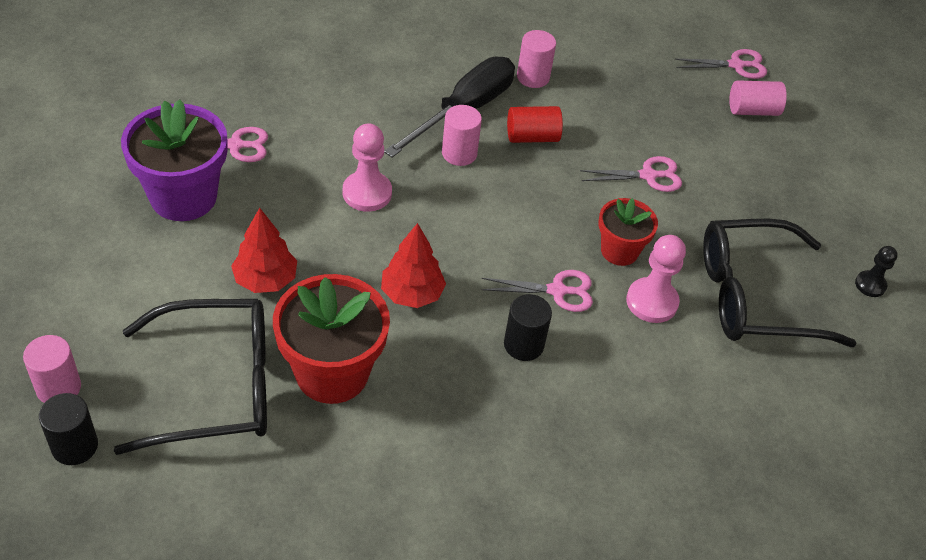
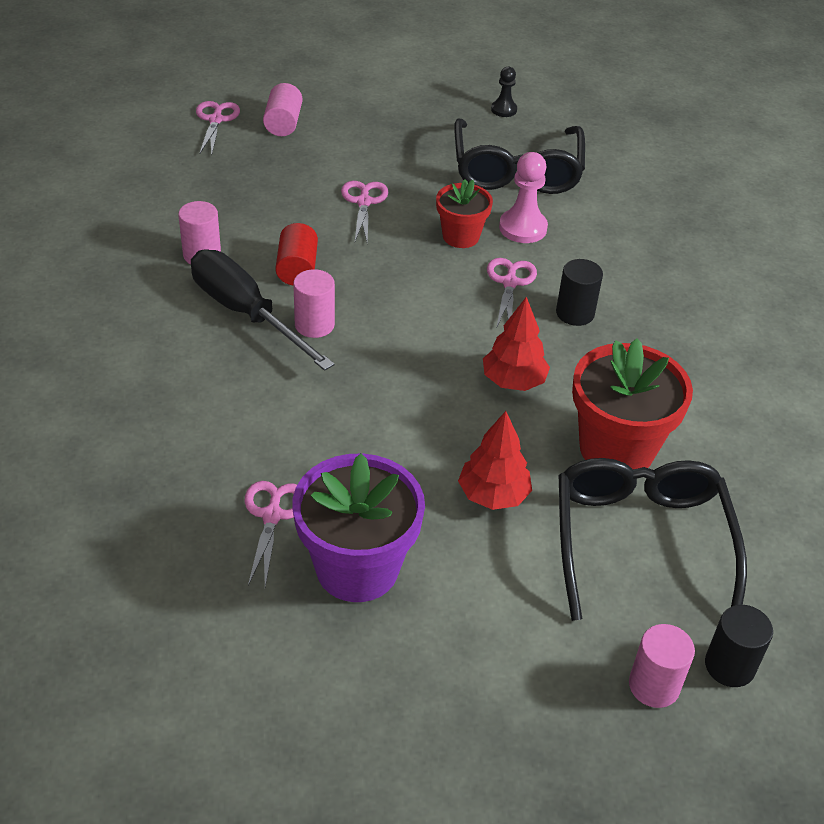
camera: 80 degrees left, 5 degrees down
(367, 193) = (367, 402): pink pawn -> none

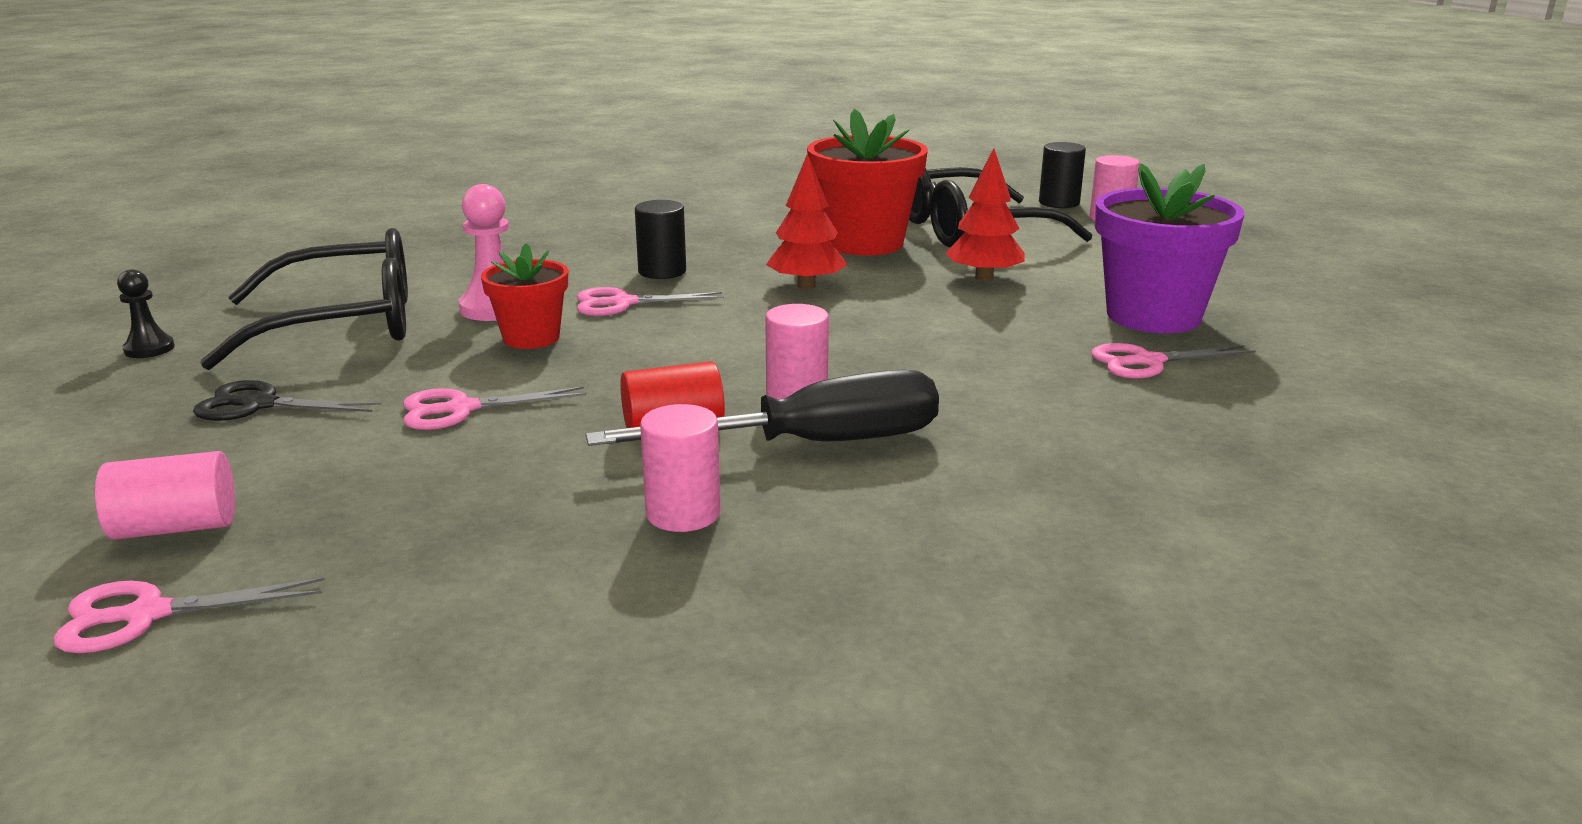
camera: 105 degrees left, 20 degrees down
(246, 313) = (810, 445): black screwdriver -> black screwdriver turned 135 degrees counterclockwise
(405, 142) = (259, 405): none -> black scissors

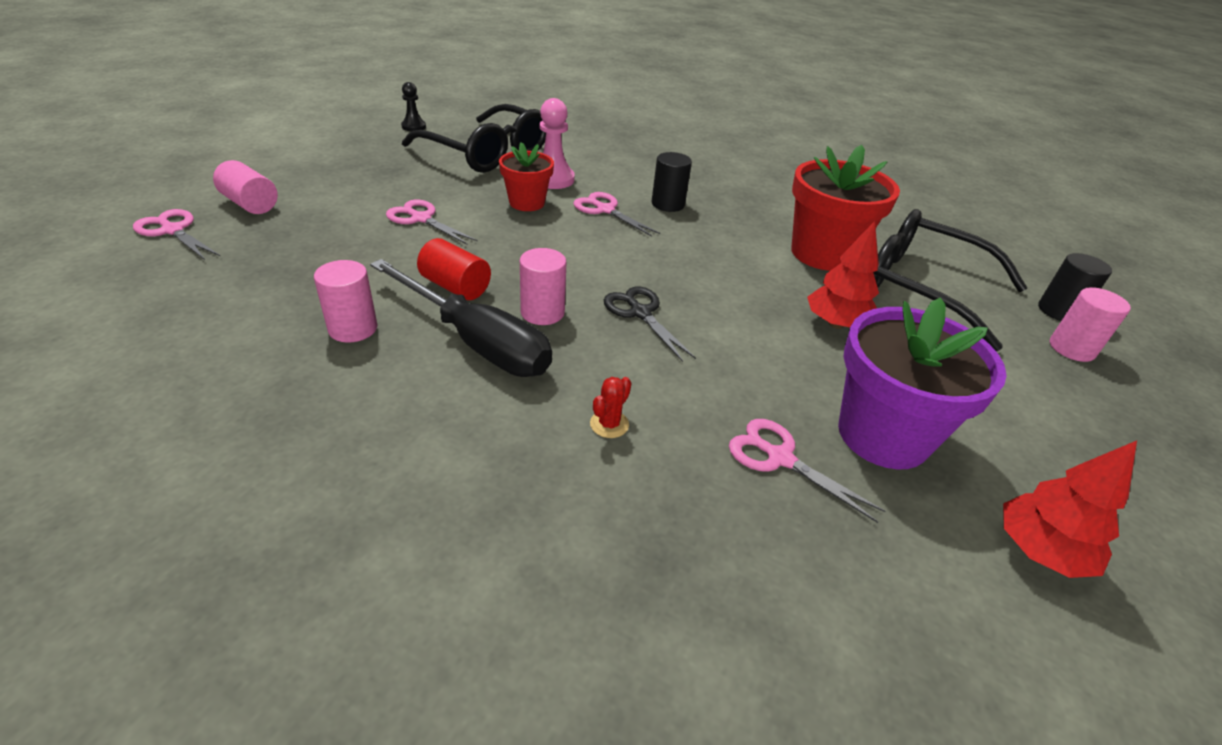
camera: 50 degrees right, 15 degrees up
(259, 405) = (380, 171): black scissors -> black scissors (640, 312)
(806, 286) = (715, 258): red tree -> red tree (1039, 551)
(1032, 416) = (609, 424): none -> red cactus

